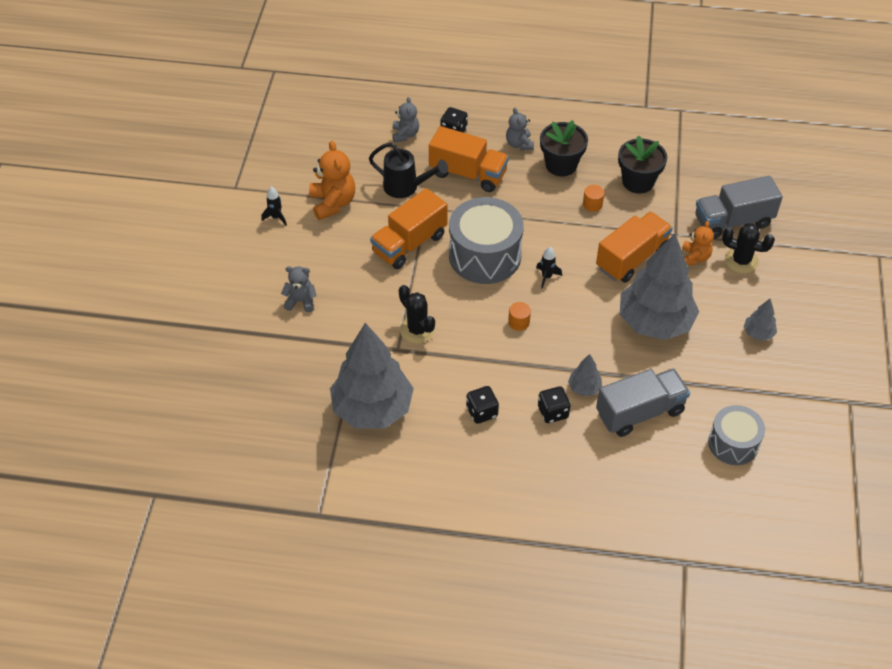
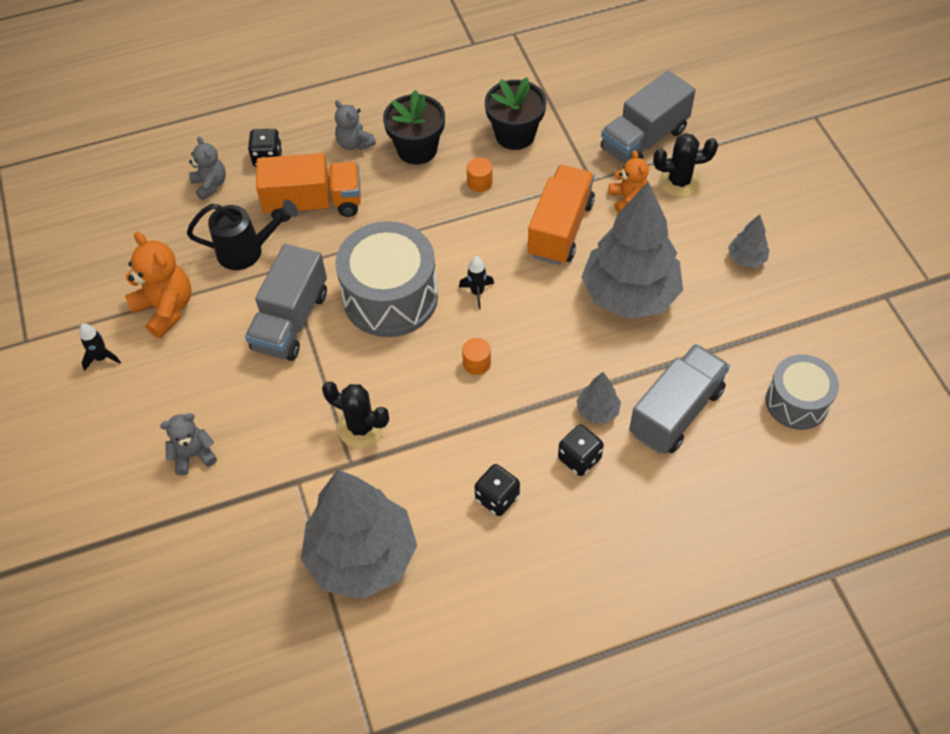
camera: 25 degrees left, 5 degrees up
(409, 243) = (291, 320): orange truck -> grey truck

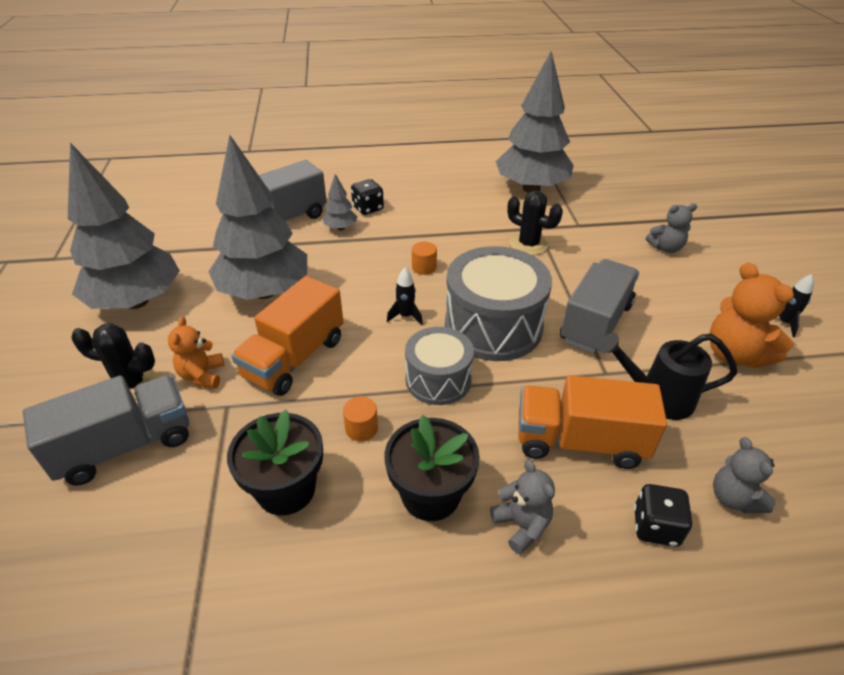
camera: 170 degrees left, 15 degrees down
(497, 497) = (433, 200): black dice -> none
(746, 259) = (137, 301): grey tree -> grey tree, size x2.40
(797, 402) = (193, 213): grey drum -> grey drum (438, 380)

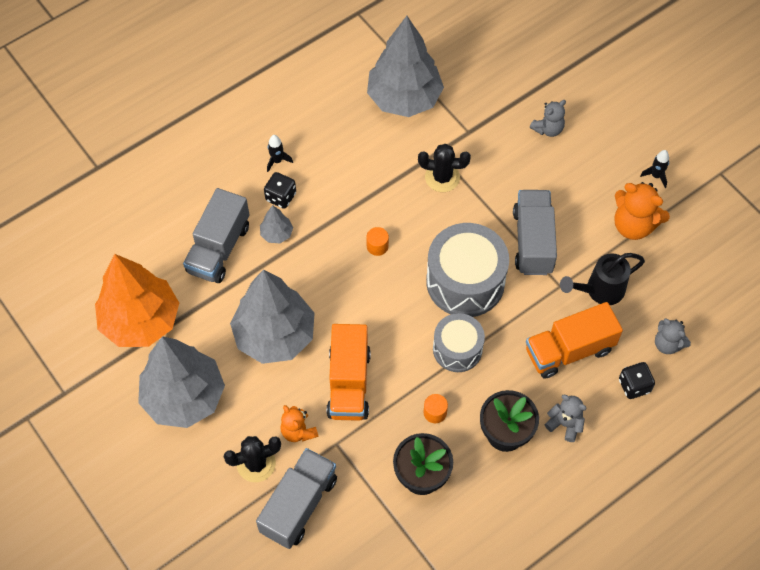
camera: 30 degrees left, 20 degrees up
(169, 238) = (141, 321): none -> orange tree
(405, 316) = (398, 304): black rocket -> black rocket (277, 161)

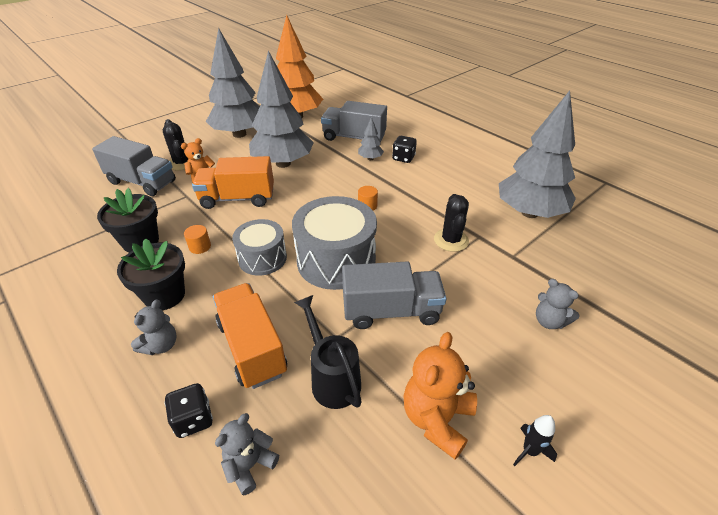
camera: 85 degrees right, 20 degrees down
(277, 161) = (435, 154): black rocket -> none

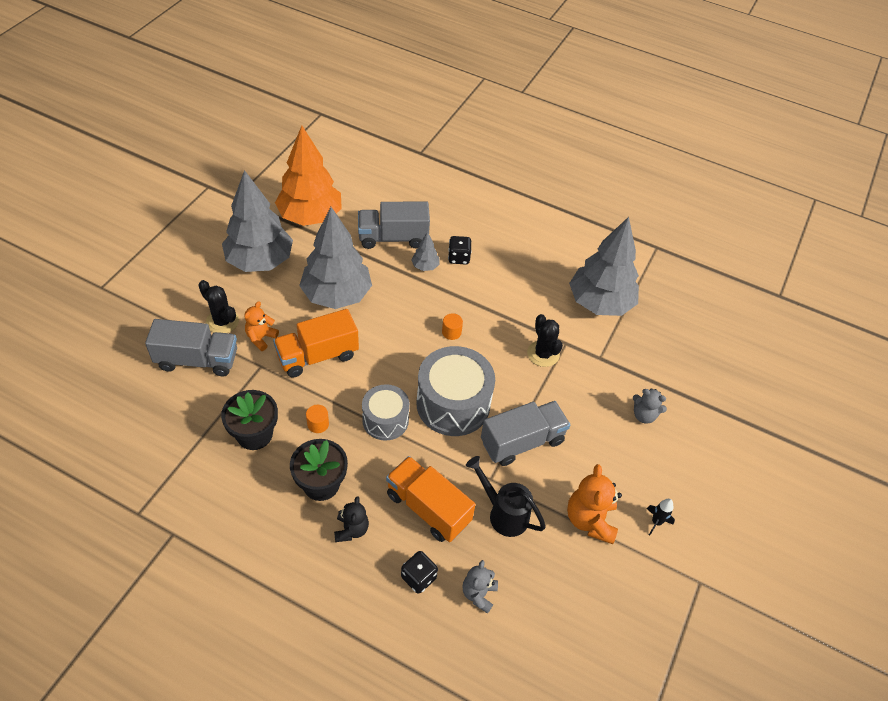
camera: 25 degrees left, 10 degrees up
(161, 345) = (351, 529): grey teddy bear -> black teddy bear

